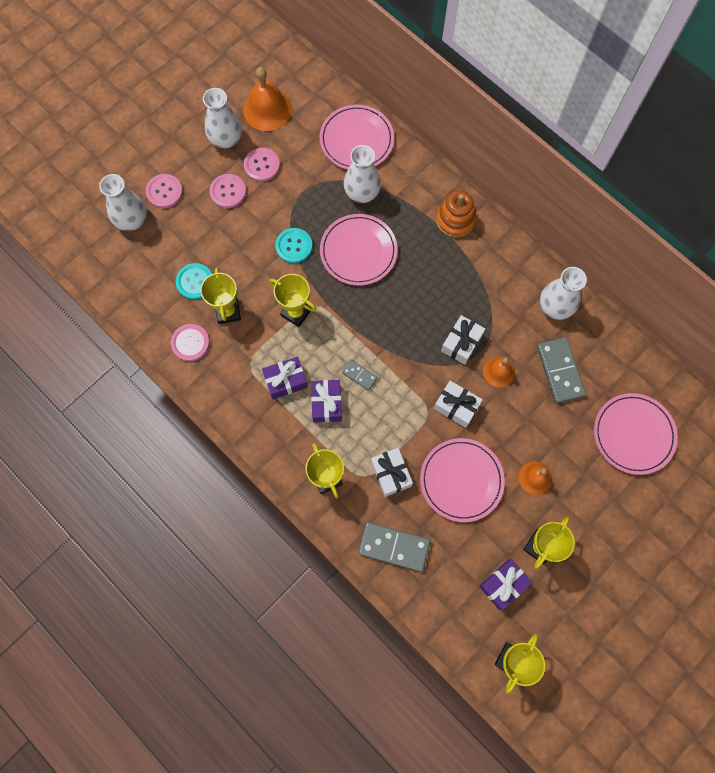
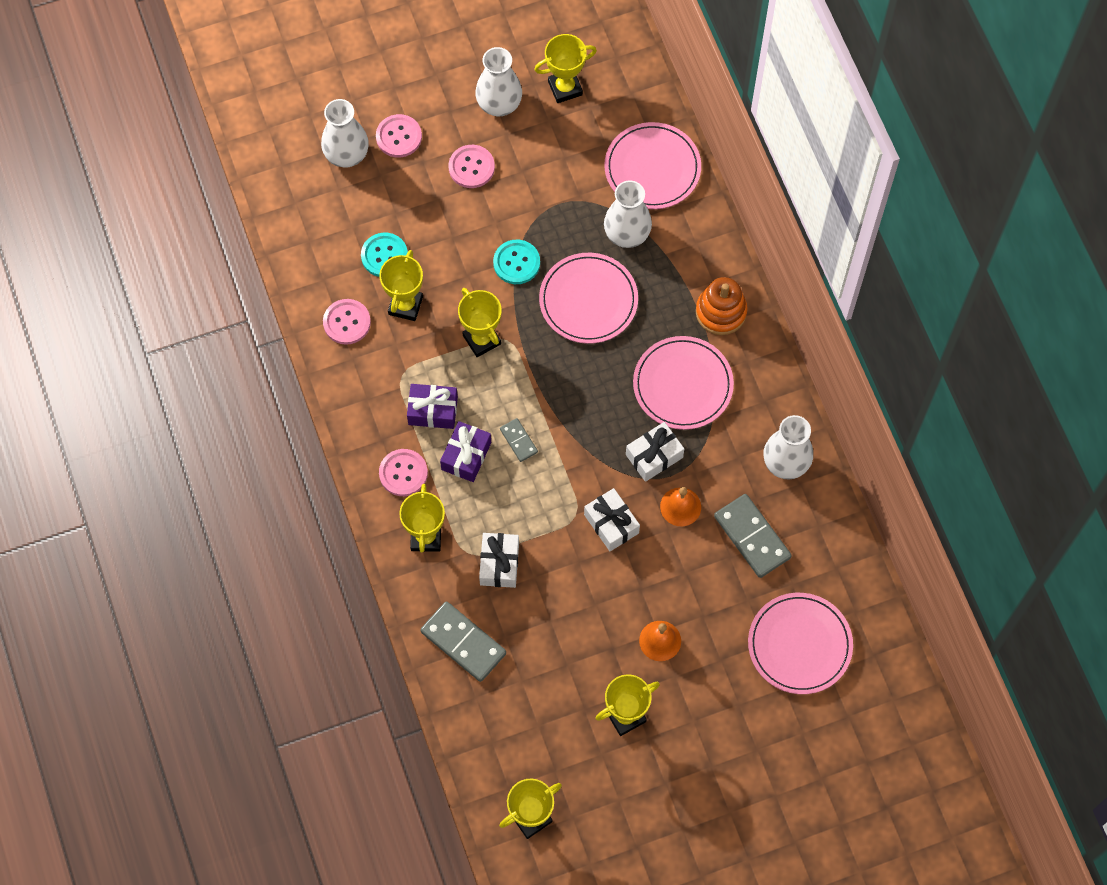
camera: 25 degrees right, 5 degrees down
(262, 165) = (525, 152): pink button -> pink button (403, 473)
(267, 109) = (565, 88): orange bell -> yellow trophy
(461, 480) = (575, 606): pink plate -> pink plate (683, 385)
(503, 584) = (563, 737): purple gift -> none
(559, 371) = (752, 537): grey domino -> grey domino turned 45 degrees counterclockwise

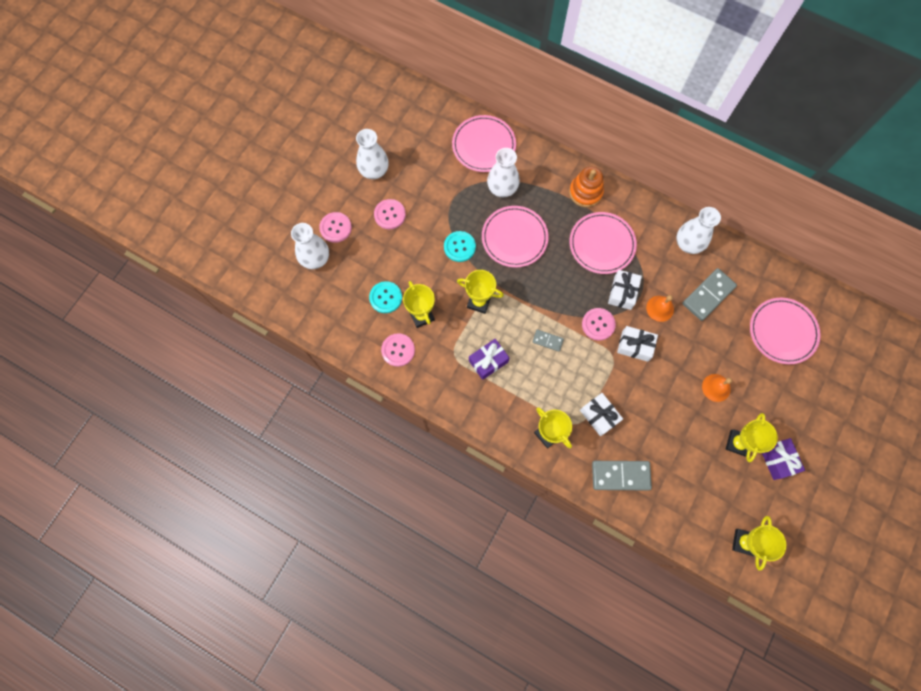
camera: 40 degrees left, 5 degrees up
(403, 473) = (504, 408): pink button -> pink button (598, 324)
(466, 456) = (528, 371): purple gift -> purple gift (777, 460)
(565, 88) = (401, 137): yellow trophy -> none
(752, 537) = (708, 295): grey domino -> grey domino turned 60 degrees counterclockwise

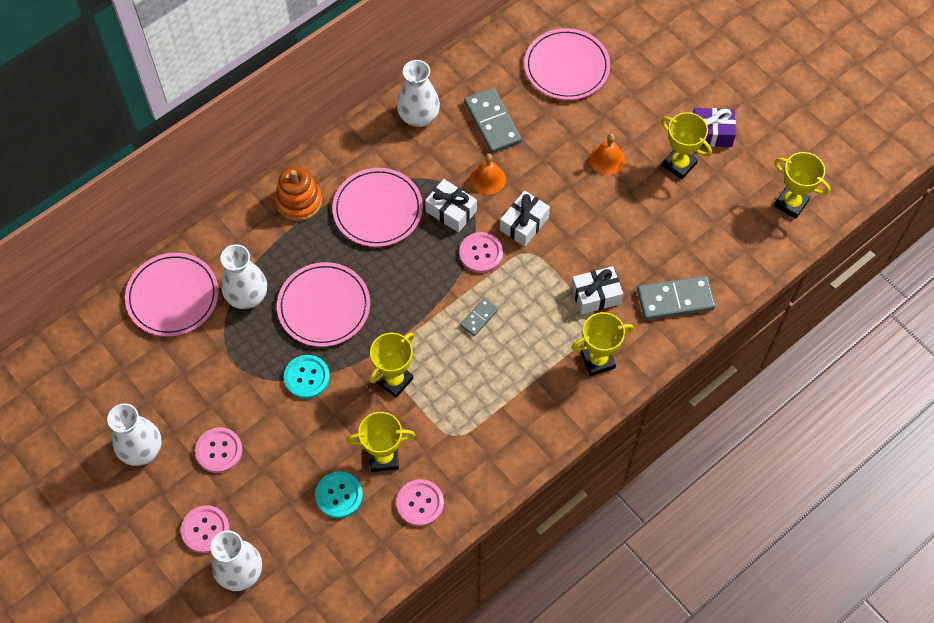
camera: 70 degrees left, 10 degrees down
(488, 361) = (478, 397): purple gift -> none
(620, 475) = (675, 299): grey domino -> grey domino turned 60 degrees clockwise

